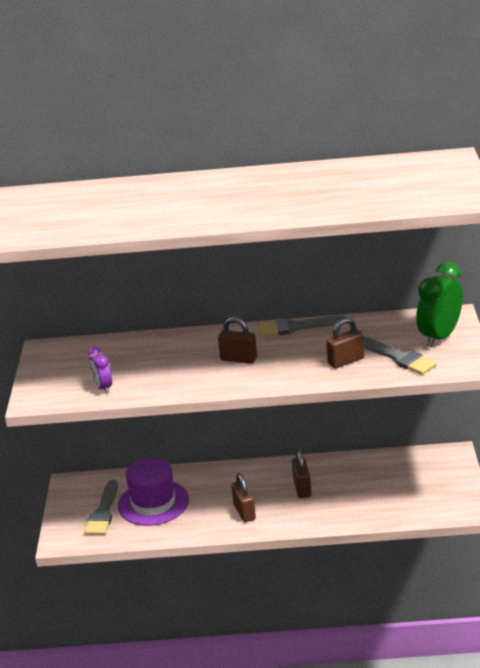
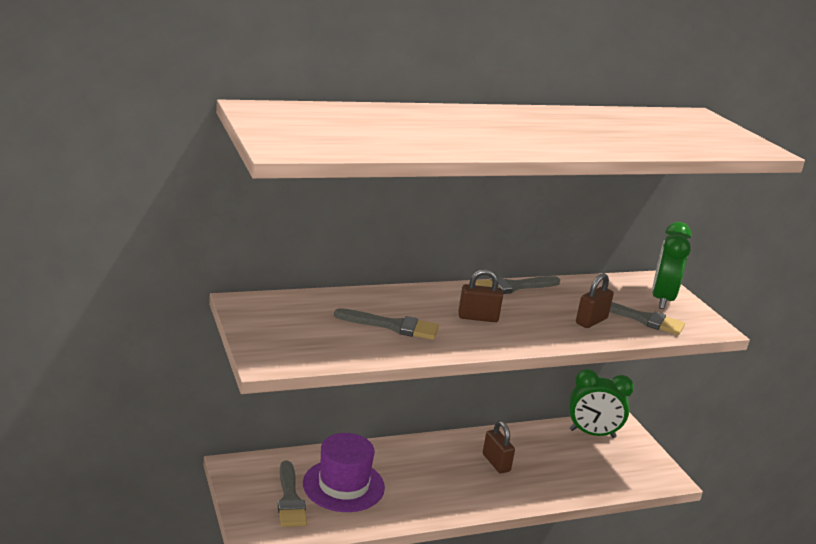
camera: 25 degrees left, 5 degrees down
(103, 388) = (345, 347): purple clock -> none
(156, 368) = (392, 326): none -> grey brush
(244, 512) = (450, 491): brown padlock -> none
(416, 464) = (592, 434): none -> green clock

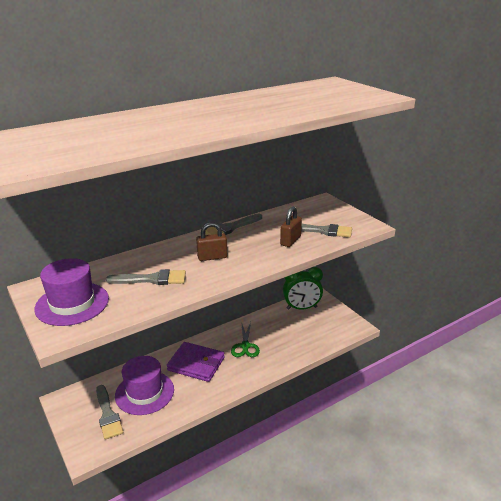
camera: 10 degrees left, 5 degrees up
(288, 331) = (72, 303): none -> purple hat
(421, 468) = (196, 364): none -> purple wallet
(496, 463) = (245, 346): brown padlock -> green scissors
(662, 299) = (331, 213): green clock -> none

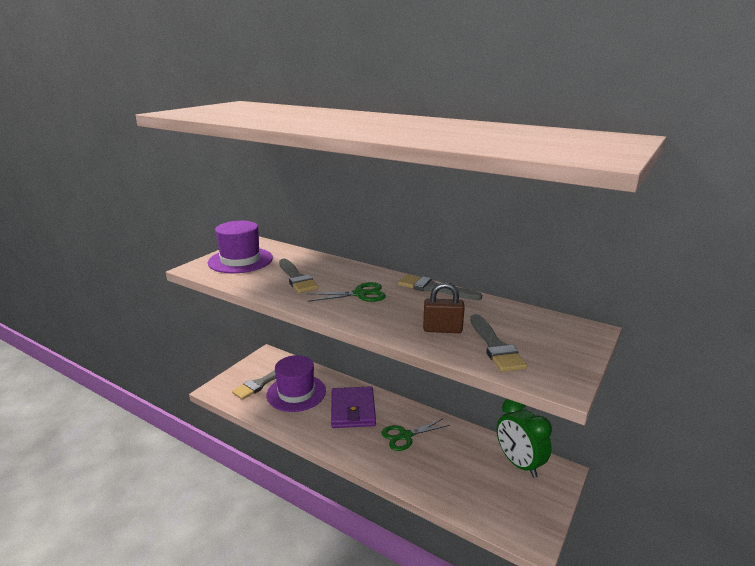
camera: 65 degrees right, 5 degrees down
(212, 257) = (360, 294): brown padlock -> green scissors

